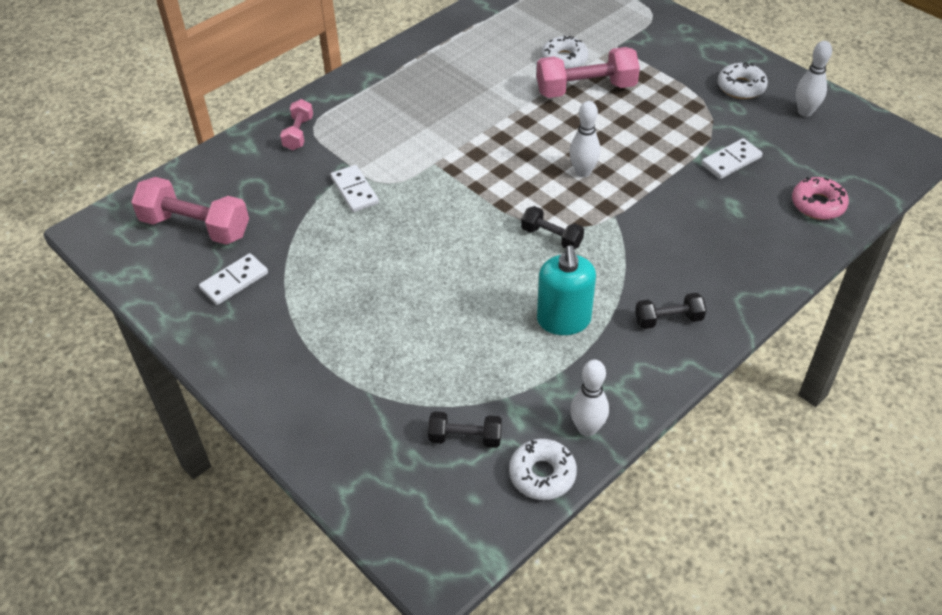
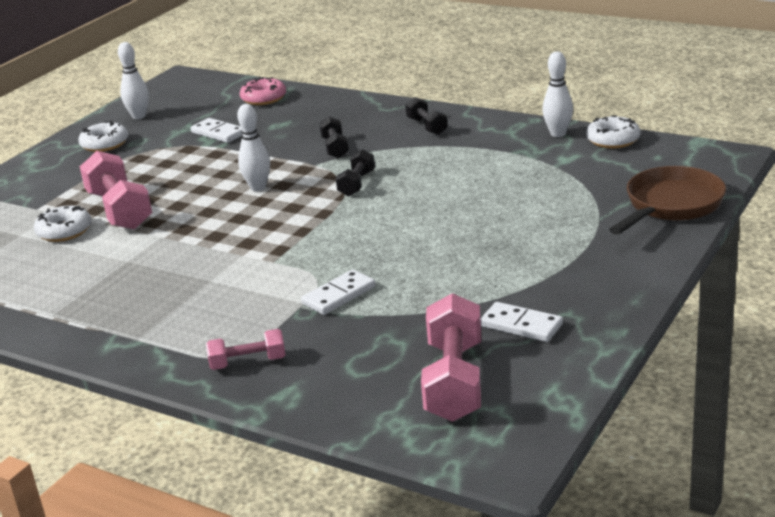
camera: 105 degrees left, 20 degrees down
(355, 460) = (670, 205): none -> brown pan
(465, 438) = (607, 171): black dumbbell -> black dumbbell (335, 148)
(563, 320) = (455, 161): turquoise soap dispenser -> none

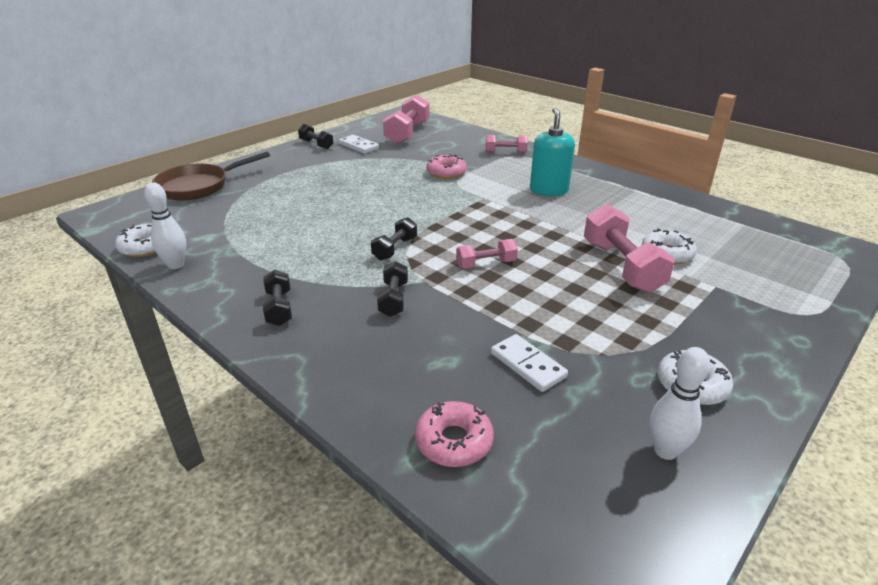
camera: 170 degrees left, 5 degrees up
(180, 291) = (549, 190): none -> turquoise soap dispenser
(258, 187) = (486, 264): white bowling pin -> pink dumbbell
(339, 295) = (446, 172): white domino -> pink donut
(600, 314) = (316, 144): none -> black dumbbell

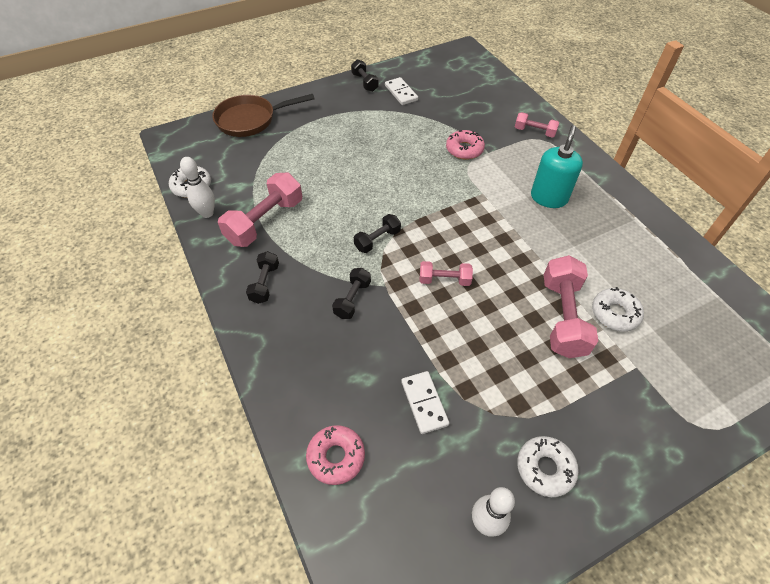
camera: 20 degrees right, 20 degrees up
(407, 133) = (453, 83): pink dumbbell -> pink dumbbell (265, 221)

